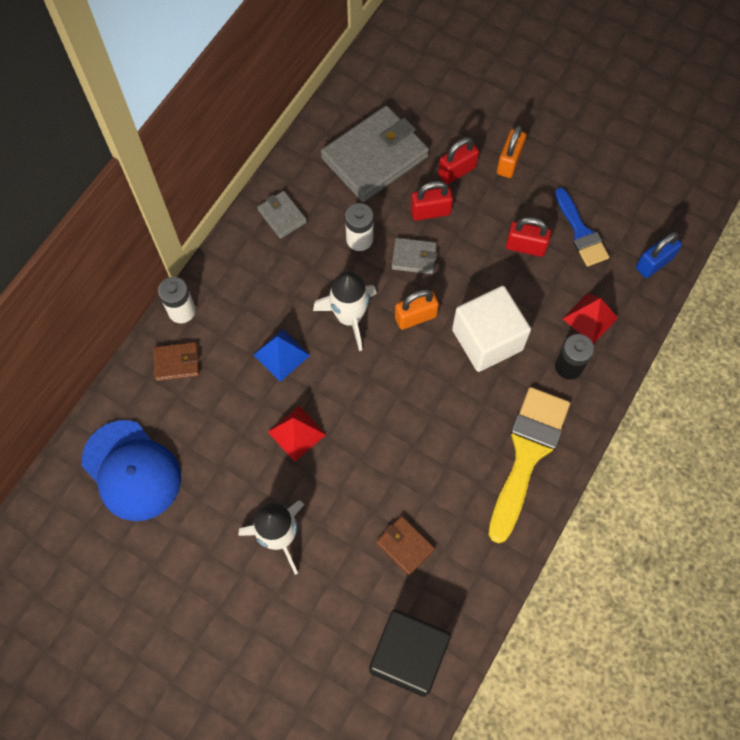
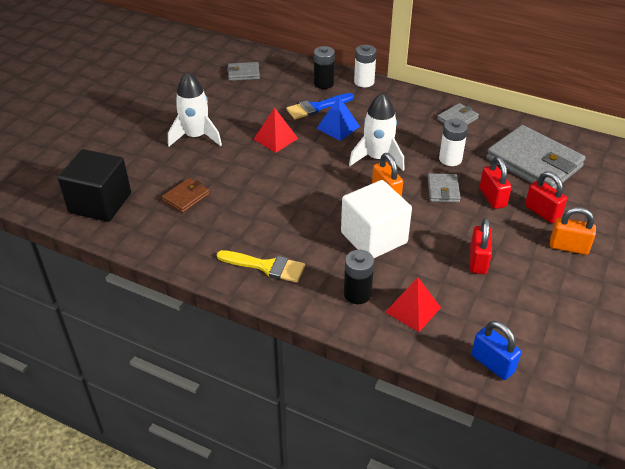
camera: 85 degrees right, 25 degrees down
(131, 470) = (243, 73): blue cap -> grey wallet
(177, 362) = (323, 83): brown wallet -> black battery
(527, 454) = (266, 266): yellow brush -> yellow brush, size x0.61
(581, 232) = (509, 302): blue brush -> blue brush (316, 107)

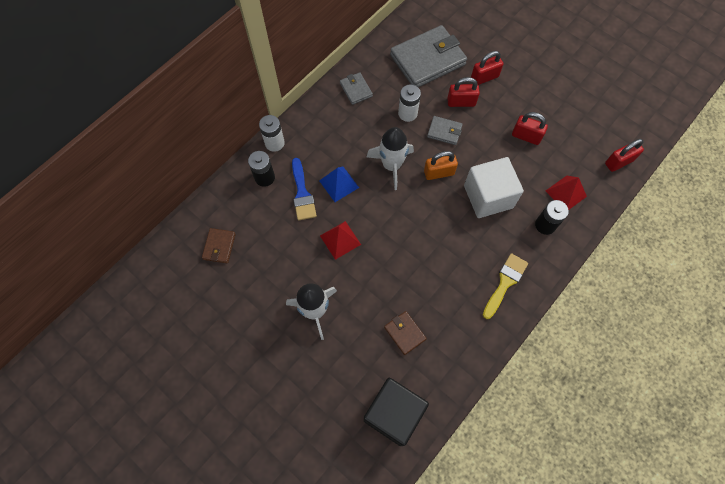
camera: 75 degrees left, 25 degrees up
(243, 73) = (219, 246): grey wallet -> brown wallet
(492, 363) = (618, 162): blue padlock -> red padlock
(568, 247) = (523, 77): orange padlock -> none

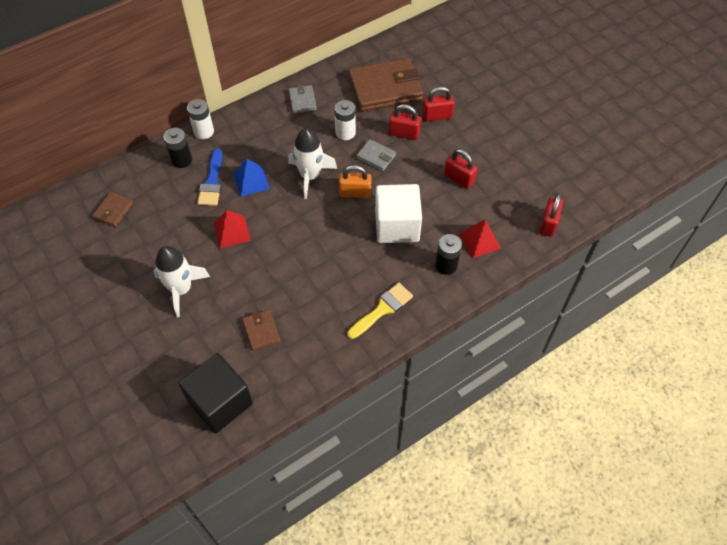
camera: 15 degrees right, 10 degrees down
(427, 60) = (385, 88): grey wallet -> brown wallet
(618, 162) = (548, 224): red padlock -> red padlock turned 60 degrees counterclockwise

